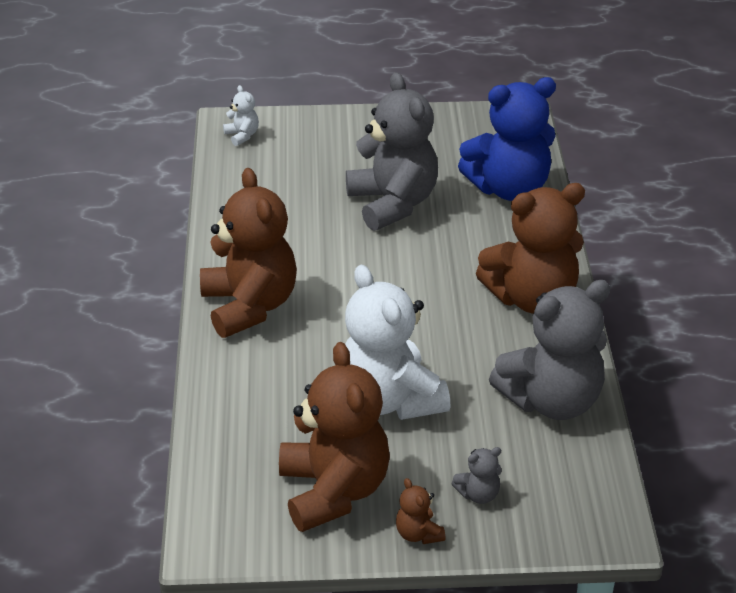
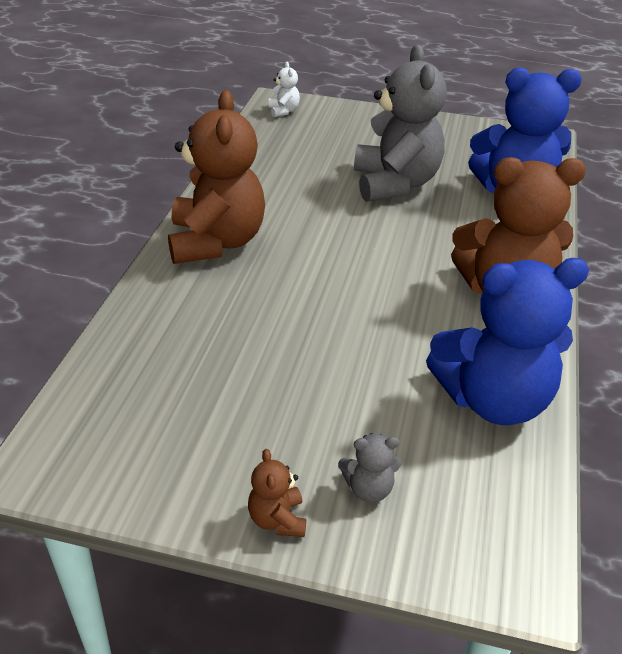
camera: 15 degrees right, 0 degrees up
(333, 491) = (205, 443): brown teddy bear -> none
(390, 399) = (313, 359): white teddy bear -> none
(551, 400) = (493, 400): grey teddy bear -> blue teddy bear

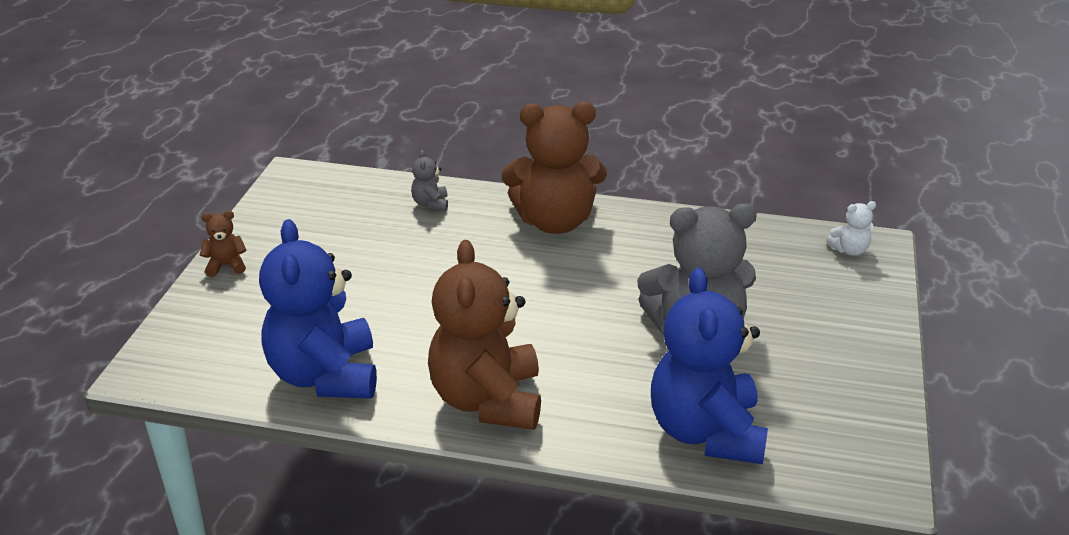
camera: 90 degrees right, 5 degrees down
(369, 488) = (243, 305): grey teddy bear -> grey teddy bear (430, 204)

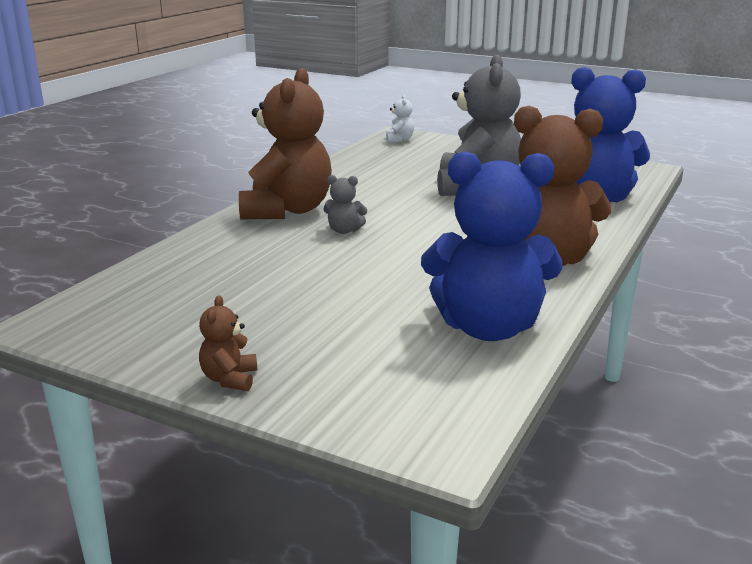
camera: 75 degrees left, 10 degrees down
(430, 204) = (203, 255): grey teddy bear -> grey teddy bear (344, 230)

